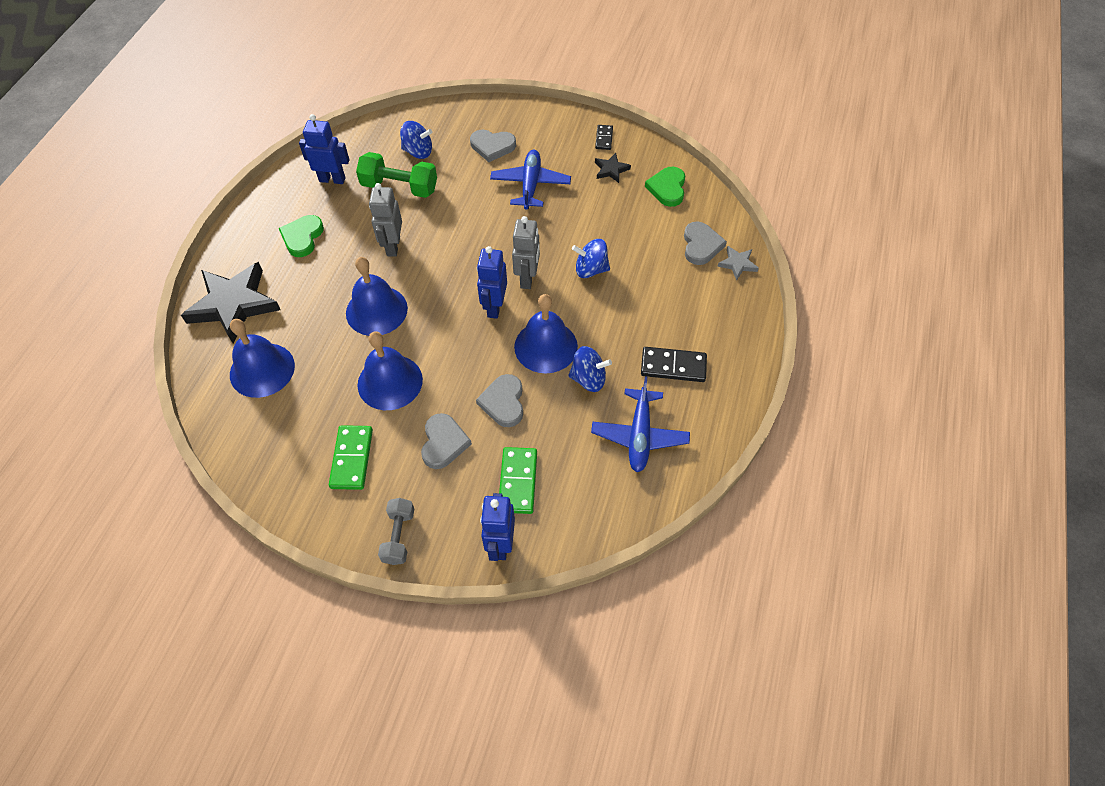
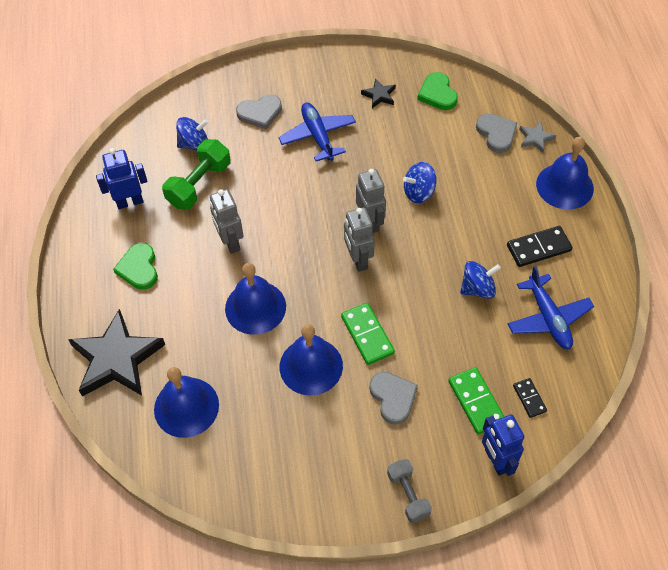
camera: 25 degrees left, 0 degrees up
(351, 459) = (323, 448): green domino -> green domino (367, 335)
(399, 187) = (199, 184): green dumbbell -> green dumbbell turned 45 degrees counterclockwise
(494, 307) = (358, 260): blue robot -> grey robot
(503, 402) = (420, 340): grey heart -> none
(546, 346) = (424, 276): blue bell -> blue bell (564, 186)
(604, 138) = (355, 69): black domino -> black domino (529, 398)

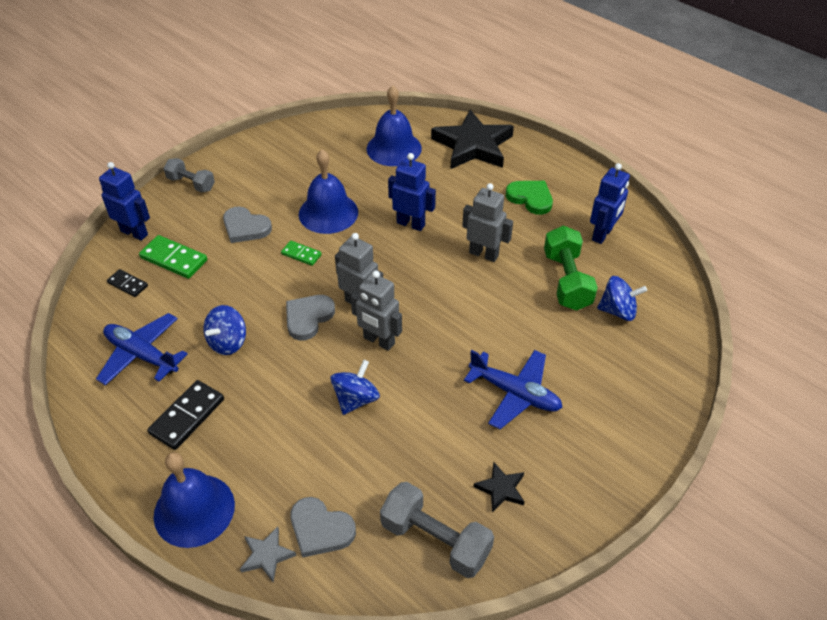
camera: 140 degrees right, 10 degrees down
(194, 144) = (618, 311): blue spinning top -> blue spinning top turned 120 degrees counterclockwise
(255, 307) = (411, 224): blue bell -> blue robot
(260, 113) = (599, 380): grey heart -> grey heart (308, 318)
(367, 335) = (301, 254): green domino -> green domino, size x0.60
(437, 94) = (435, 540): green heart -> grey dumbbell

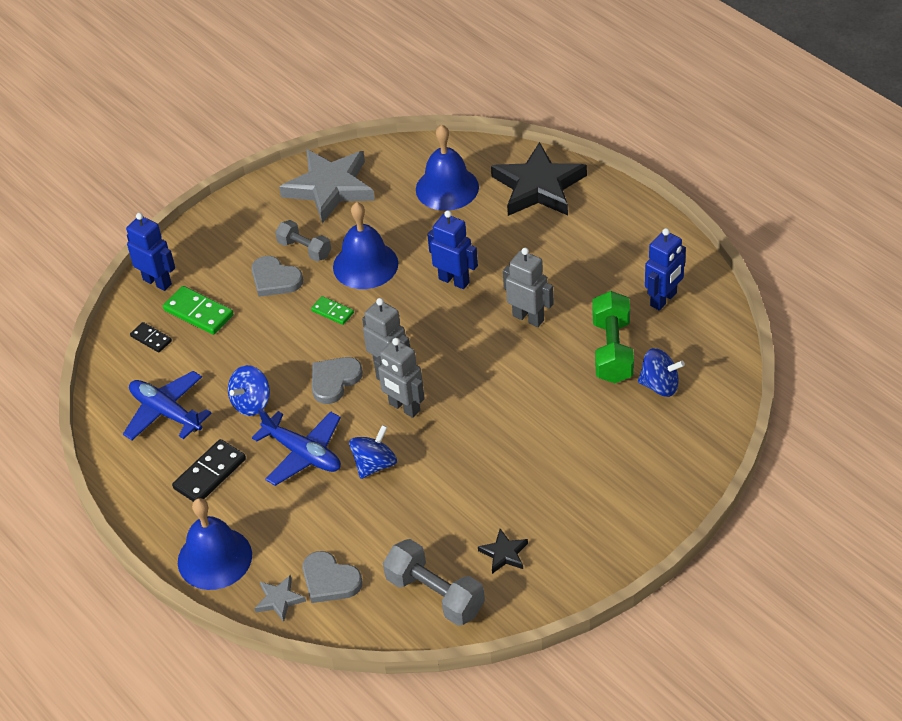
camera: 10 degrees right, 0 degrees up
(191, 184) = (218, 226): grey dumbbell -> grey dumbbell (304, 249)
(291, 150) = (330, 188): none -> grey star
(515, 393) = (534, 466): blue plane -> blue plane (303, 454)
(530, 198) = (592, 254): green heart -> none

